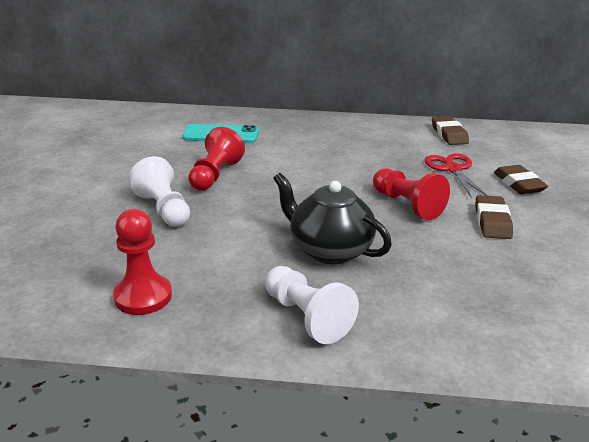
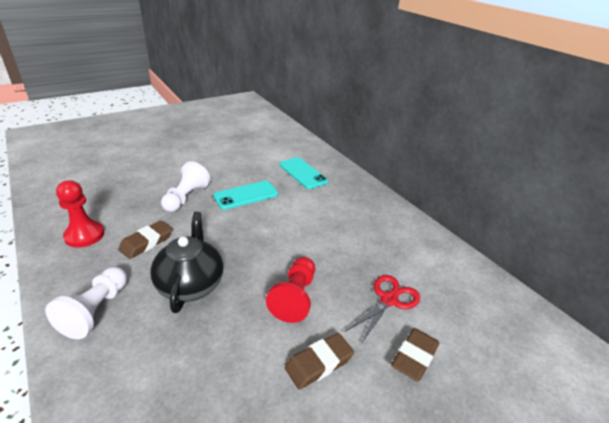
camera: 50 degrees right, 5 degrees up
(215, 175) = (246, 195): red pawn -> turquoise phone
(449, 134) = (453, 272): brown eraser -> brown eraser (146, 242)

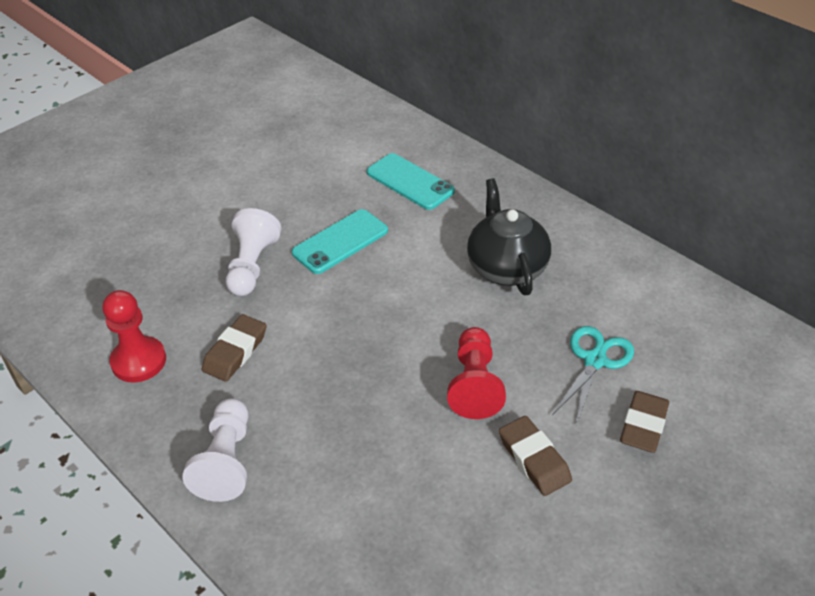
camera: 10 degrees left, 10 degrees up
(190, 284) = (330, 398): black teapot -> black teapot (506, 267)
(319, 363) = (534, 459): brown eraser -> brown eraser turned 75 degrees counterclockwise
(389, 300) = (595, 360): red scissors -> turquoise scissors

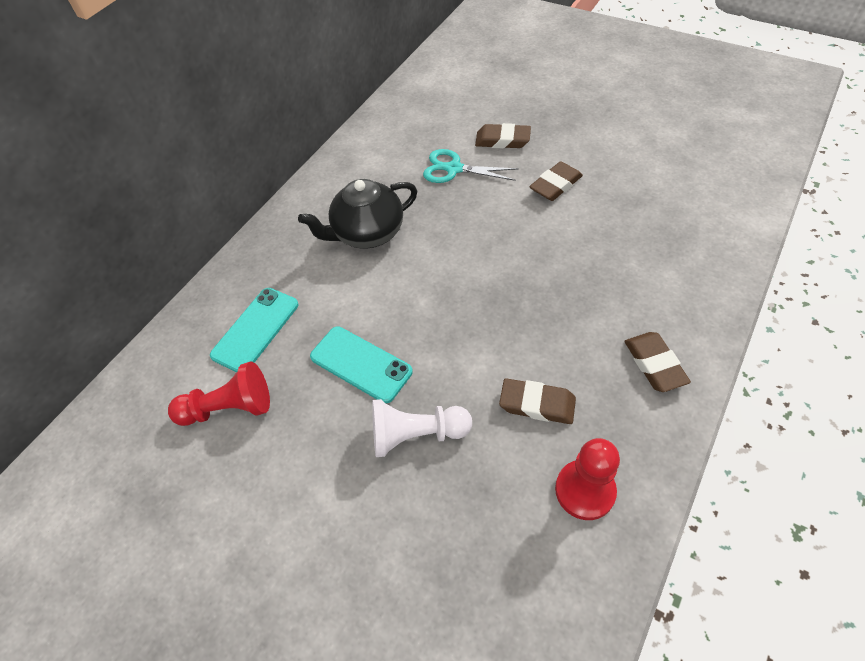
camera: 100 degrees left, 10 degrees up
(226, 461) = (654, 364): white pawn -> brown eraser
(474, 384) = (503, 227): red pawn -> red pawn (229, 408)

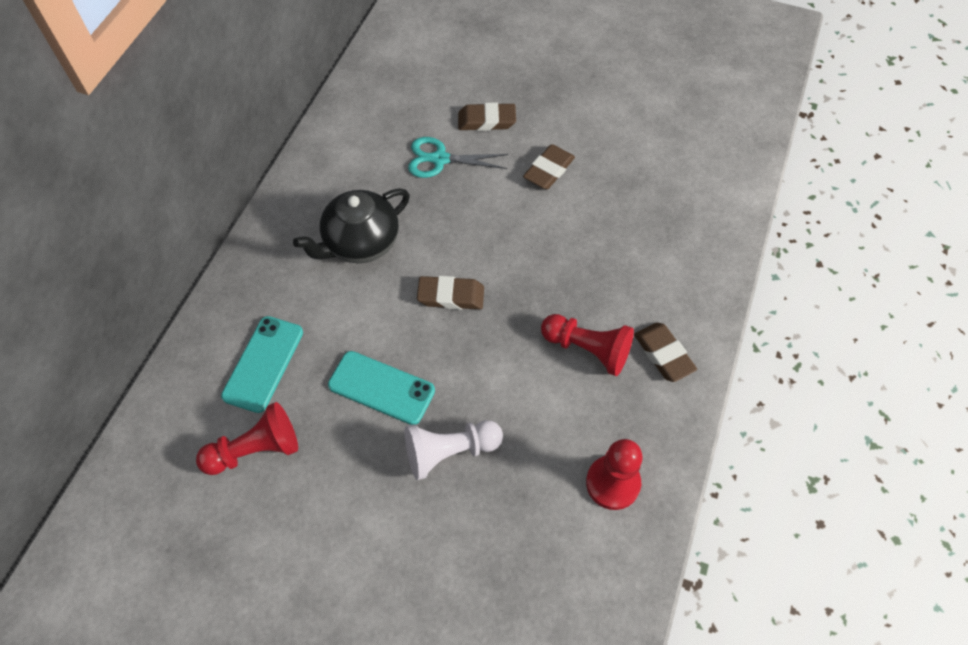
camera: 15 degrees left, 5 degrees up
(537, 404) = (559, 407): brown eraser -> brown eraser (451, 296)
(573, 351) = (587, 349): none -> red pawn

